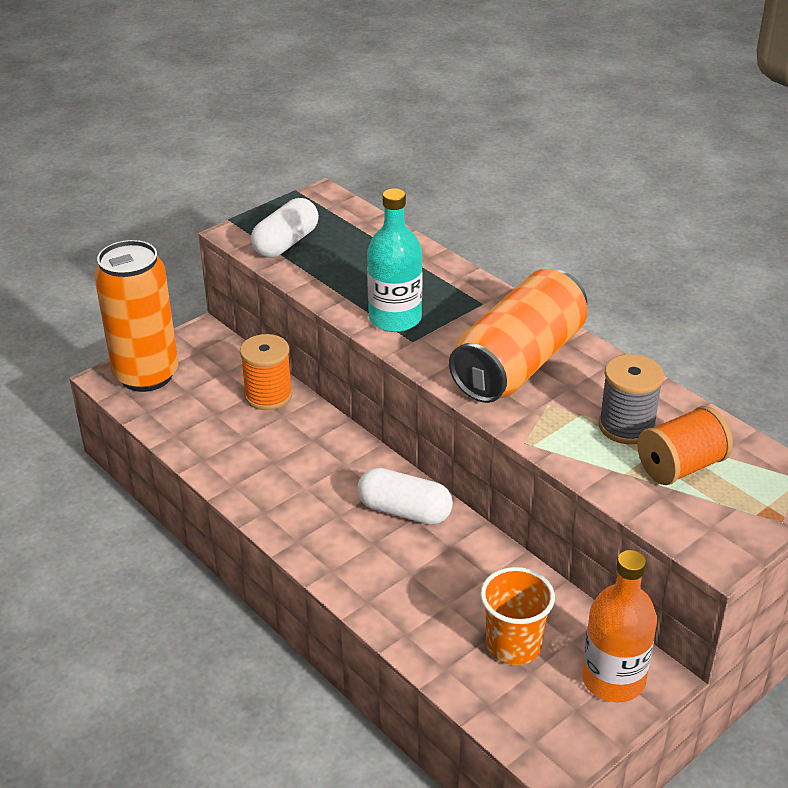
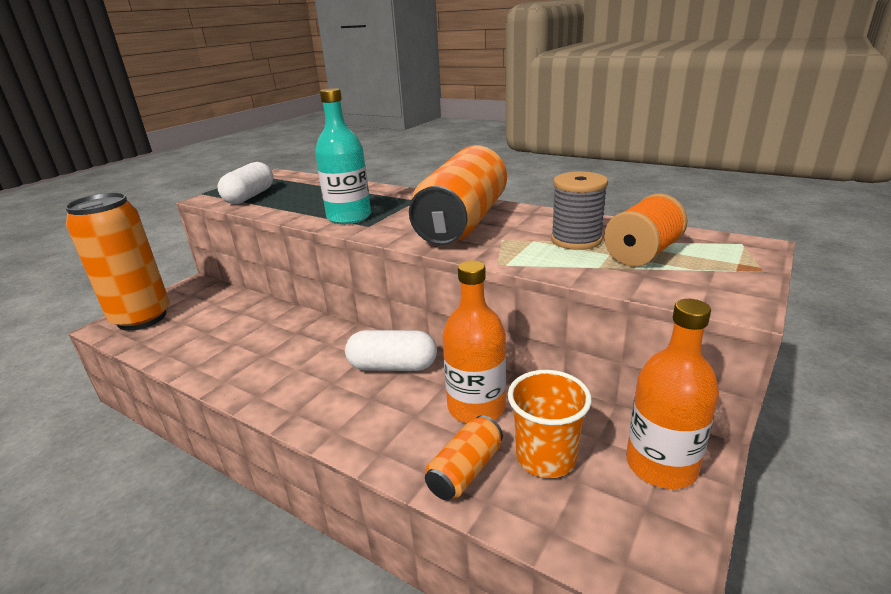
camera: 15 degrees left, 10 degrees down
(268, 395) = (253, 311): orange spool -> none
(437, 638) = (465, 470): none -> orange can
(471, 579) = (476, 407): none -> orange bottle

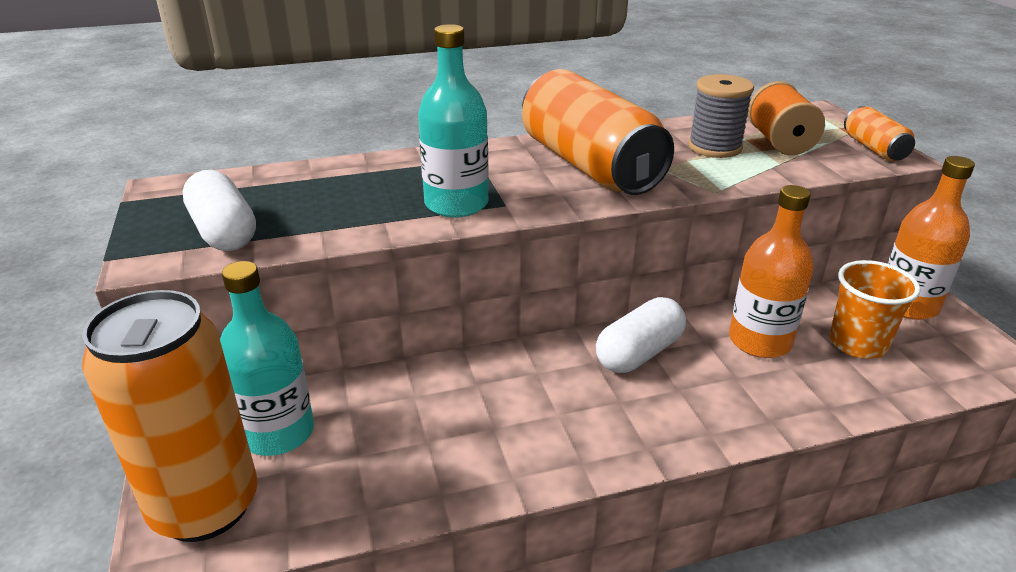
camera: 50 degrees left, 5 degrees up
(205, 307) = (278, 432): none -> turquoise bottle
(465, 470) = (839, 387): orange can -> orange can (873, 148)

